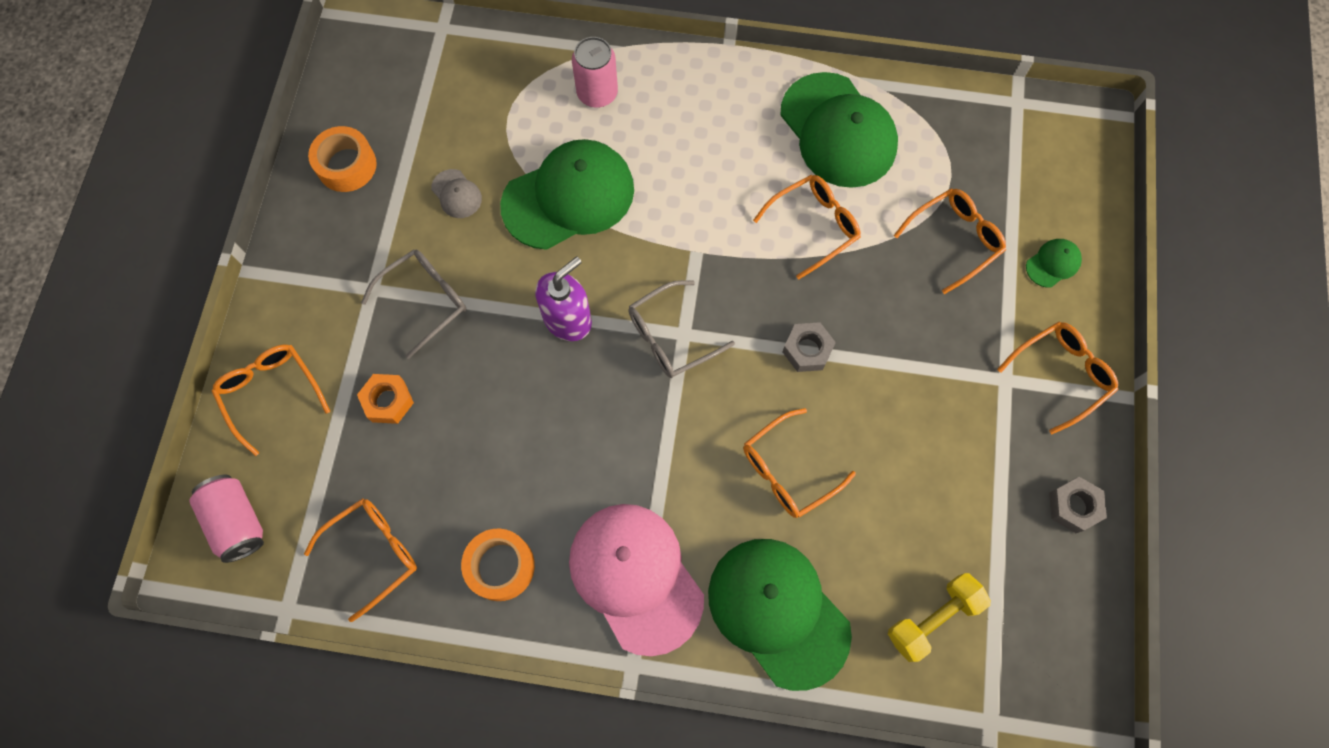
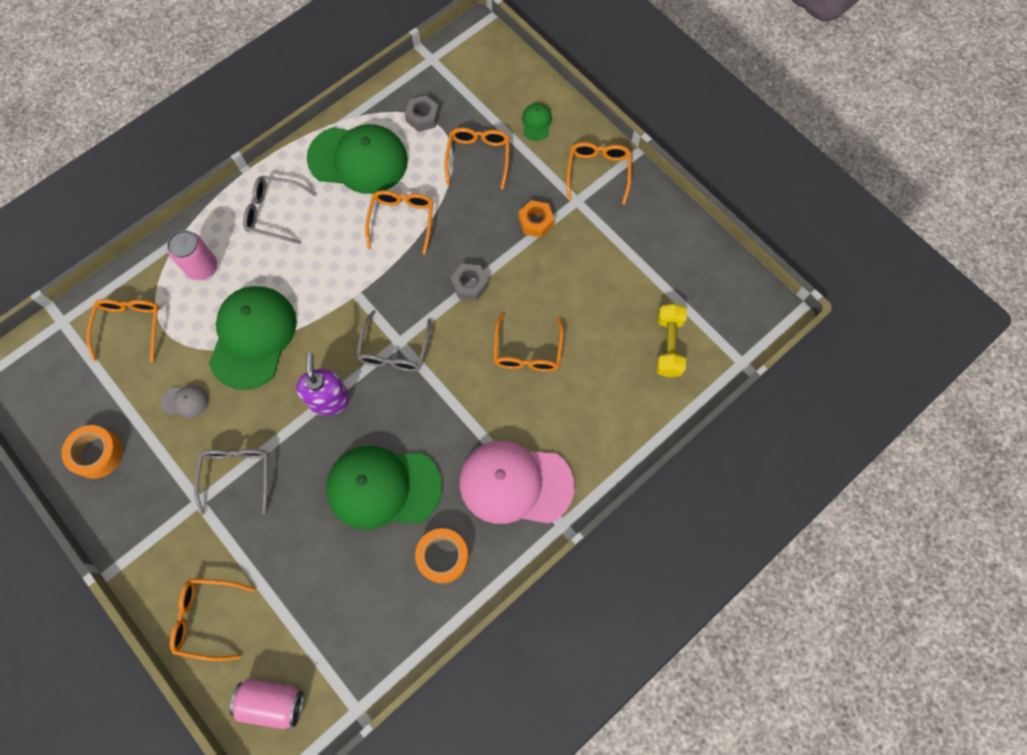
camera: 50 degrees left, 0 degrees up
(374, 553) = (369, 628): orange glasses -> orange glasses (130, 326)
(388, 401) = (281, 547): orange nut -> orange nut (536, 222)
(709, 105) = (274, 213): none -> grey glasses
(778, 611) = (599, 422): green cap -> green cap (383, 487)
(1073, 506) = (670, 227): grey nut -> grey nut (423, 117)

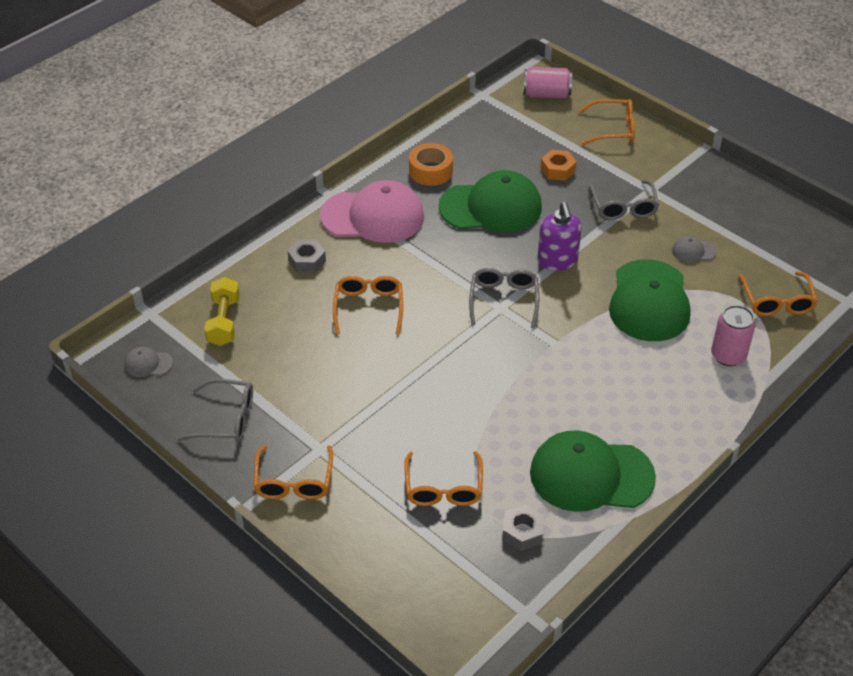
camera: 175 degrees right, 25 degrees down
(97, 454) = (755, 212): orange tape -> none
(274, 213) = (671, 412): grey glasses -> grey glasses (226, 419)
(402, 220) = (522, 414): orange glasses -> none
(469, 284) = (435, 359): grey nut -> grey nut (307, 261)
(536, 123) = (373, 536): green cap -> none
(536, 222) = (367, 423): orange nut -> orange nut (557, 170)
(734, 300) = (148, 364): none -> grey cap

